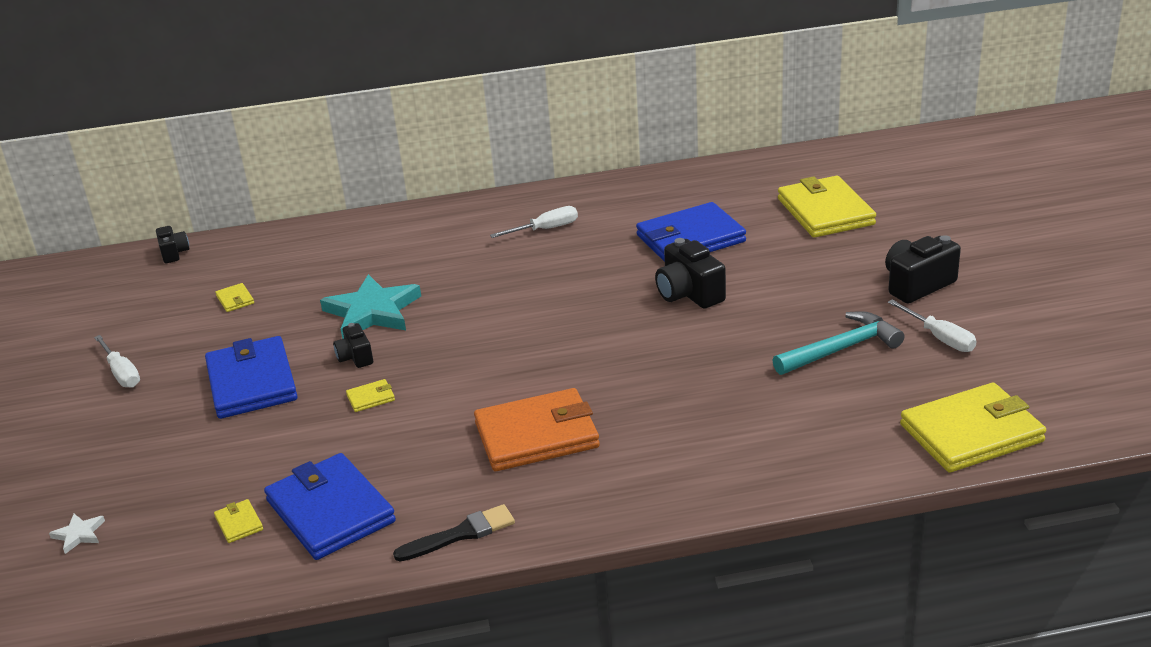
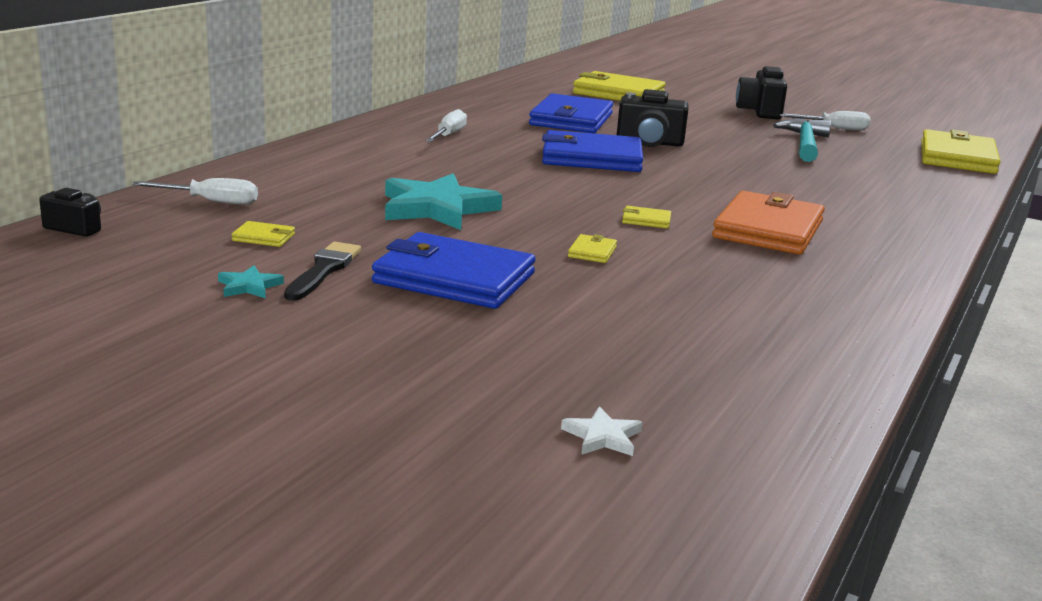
camera: 55 degrees left, 10 degrees down
(121, 373) = (280, 320): white screwdriver -> white screwdriver (211, 202)
(156, 339) = (249, 286): none -> turquoise star
(239, 523) = (721, 358): yellow wallet -> yellow wallet (646, 220)
(330, 511) = (764, 319): blue wallet -> blue wallet (591, 158)
(355, 357) = (505, 235): black camera -> none
(460, 534) = (880, 292): black brush -> black brush (323, 270)

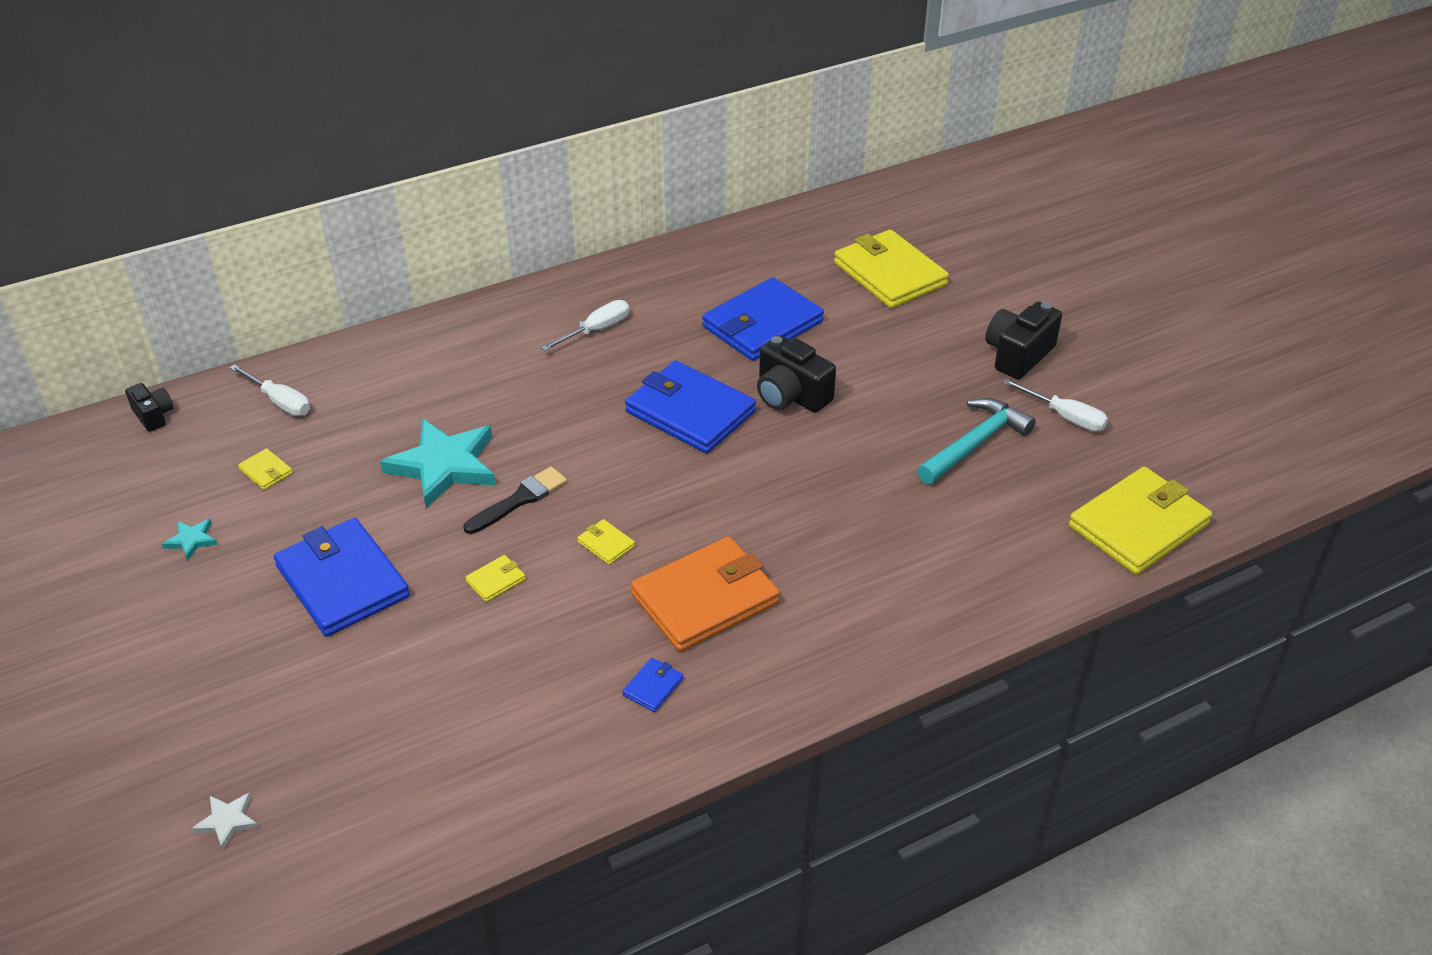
camera: 35 degrees right, 20 degrees up
(323, 270) = (261, 536): black brush -> black brush (519, 500)
(815, 274) = (653, 687): none -> blue wallet

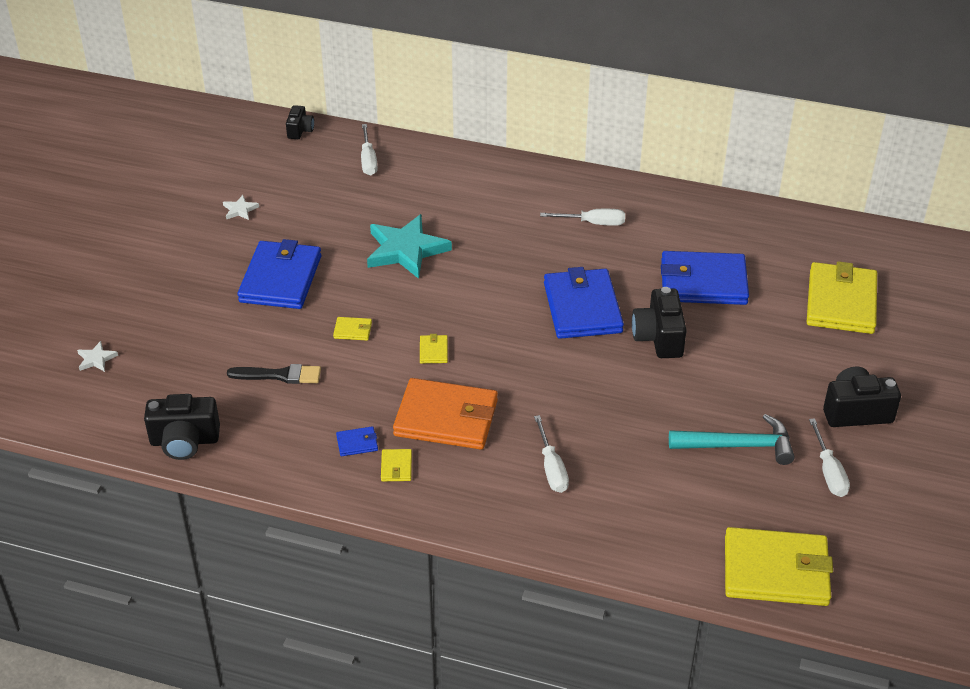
camera: 45 degrees right, 0 degrees up
(191, 540) = (240, 210): turquoise star -> white star
(266, 471) = (316, 195): yellow wallet -> yellow wallet (396, 467)
(464, 827) = (184, 441): none -> black camera
(519, 500) = (419, 295): black brush -> black brush (279, 375)
(859, 573) = (551, 468): none -> white screwdriver

